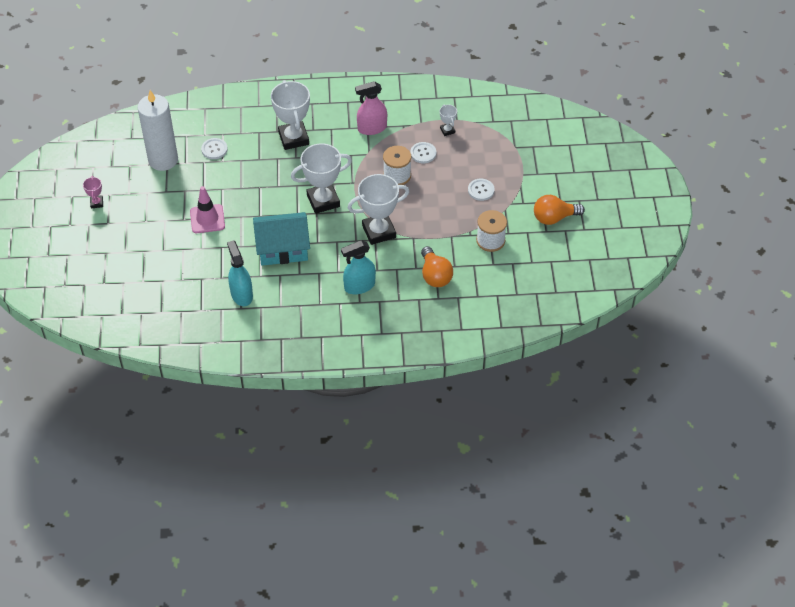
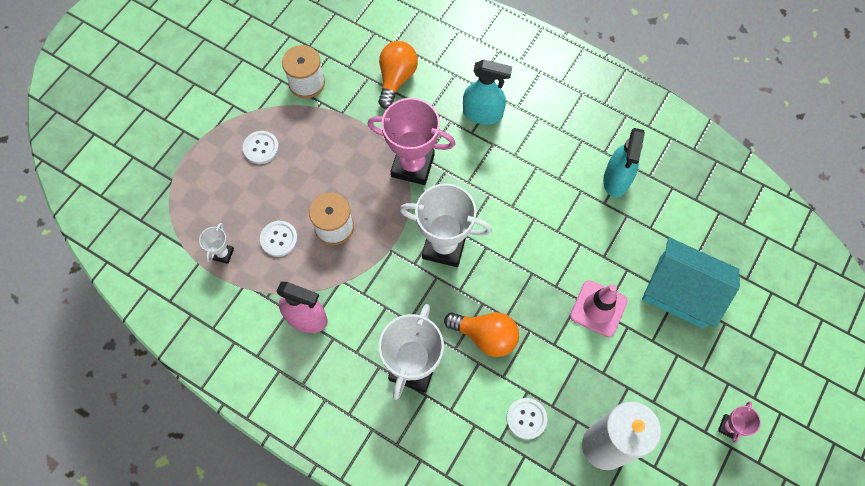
camera: 145 degrees left, 15 degrees up
(283, 248) = (534, 210): turquoise house -> turquoise house (681, 292)
(379, 231) = (412, 166): white trophy -> pink trophy
(554, 218) = (220, 68): orange light bulb -> orange light bulb (485, 336)

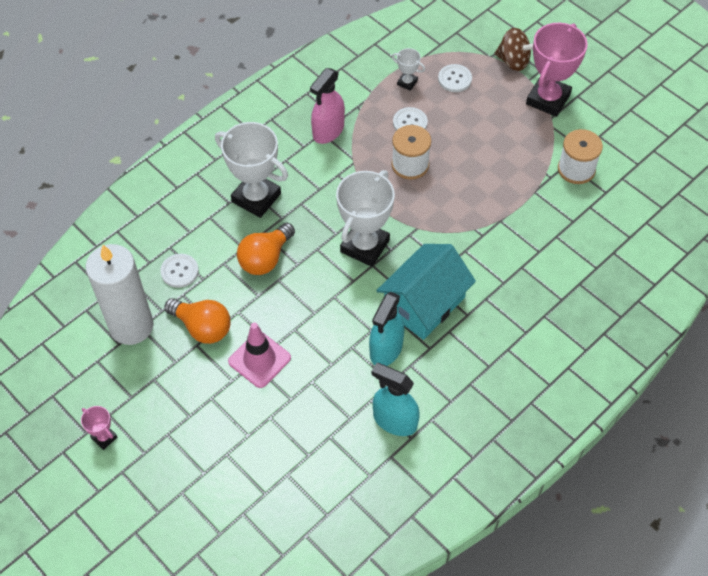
camera: 105 degrees right, 10 degrees down
(175, 157) = (513, 61): none -> brown spinning top
(261, 148) = (508, 123): white button -> white button (454, 79)
(396, 79) = (566, 245): orange light bulb -> orange light bulb (202, 327)
(412, 166) = (459, 238): pink trophy -> pink trophy (548, 99)
(483, 113) = (506, 314): turquoise spray bottle -> turquoise spray bottle (386, 349)
(681, 292) = (250, 442): turquoise house -> turquoise house (424, 303)

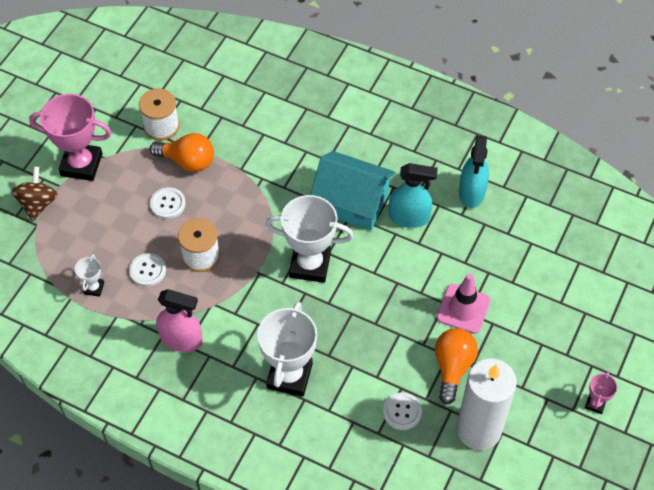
camera: 110 degrees left, 0 degrees up
(265, 258) = (357, 342): orange light bulb -> orange light bulb (187, 161)
(454, 79) = (77, 247): white button -> white button (168, 204)

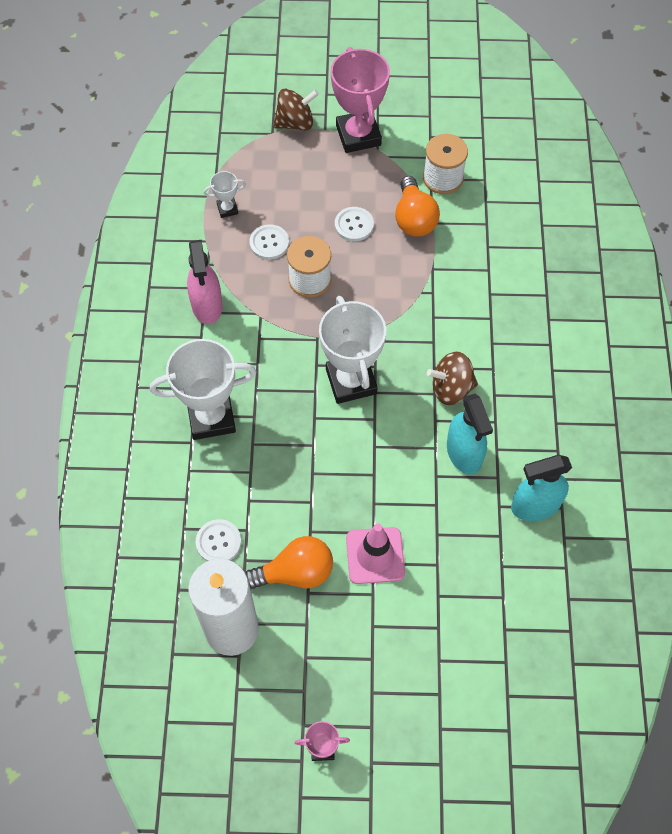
camera: 65 degrees right, 5 degrees up
(352, 202) = (451, 388): turquoise house -> brown spinning top

